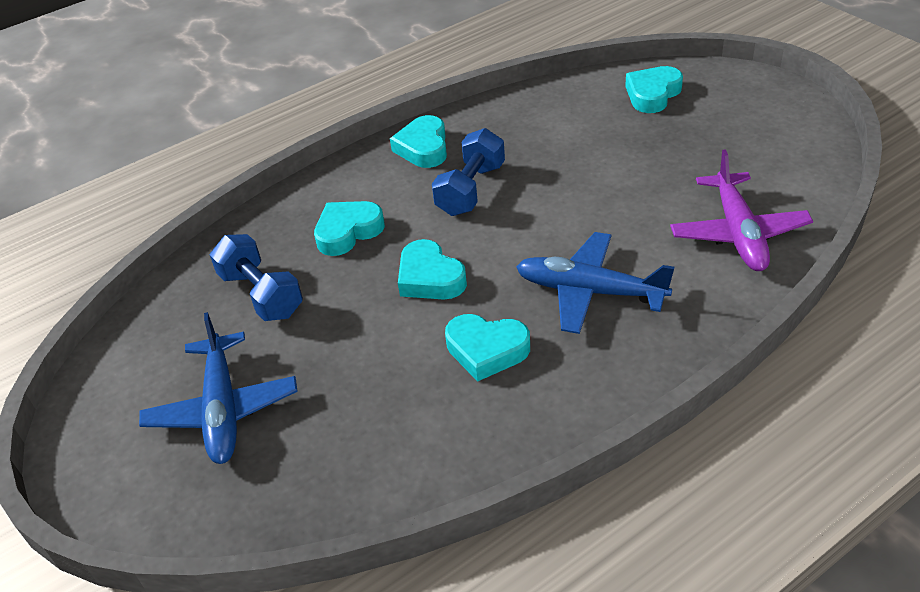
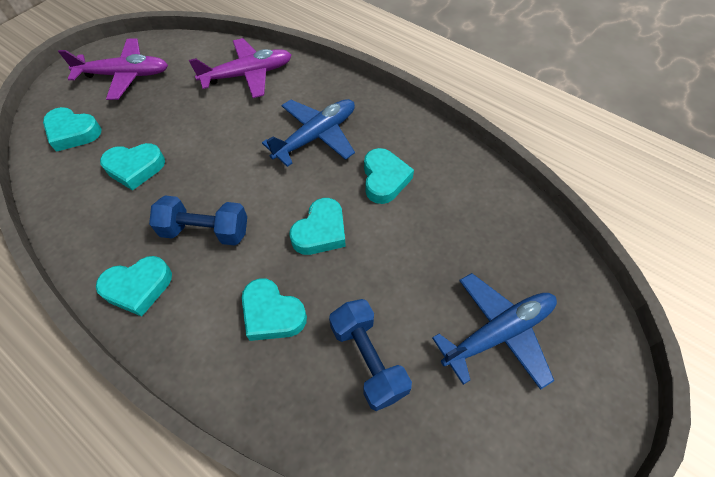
camera: 110 degrees left, 15 degrees up
(261, 294) = (368, 359): blue dumbbell -> blue dumbbell turned 60 degrees counterclockwise
(581, 139) = (135, 168): none -> turquoise heart
(589, 291) = (316, 136): blue plane -> blue plane turned 135 degrees counterclockwise
(753, 124) = (125, 75): none -> purple plane

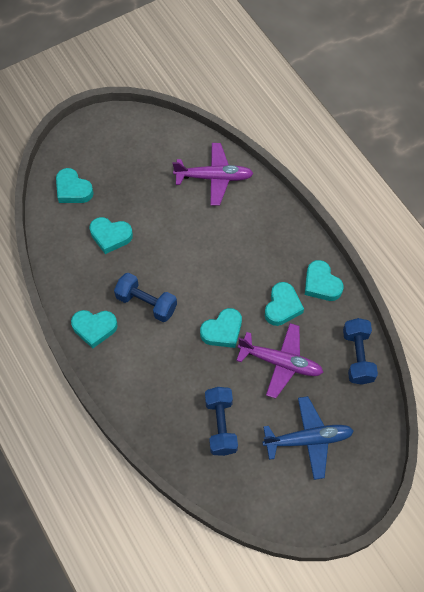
camera: 20 degrees right, 5 degrees up
(125, 75) = (120, 147): purple plane -> purple plane (280, 362)
(272, 314) = (172, 376): turquoise heart -> turquoise heart (321, 284)
(316, 136) = (247, 253): blue plane -> none
(503, 205) = (357, 356): none -> blue dumbbell

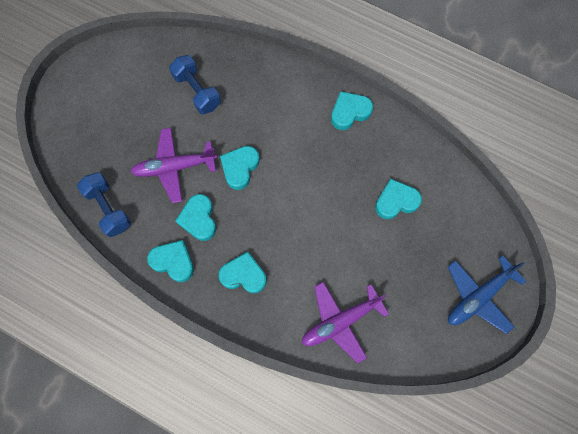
camera: 150 degrees right, 10 degrees up
(73, 190) = (465, 229): turquoise heart -> turquoise heart (243, 275)
(146, 303) = (321, 157): blue dumbbell -> none
(308, 440) = (120, 116): blue plane -> blue plane (478, 296)

